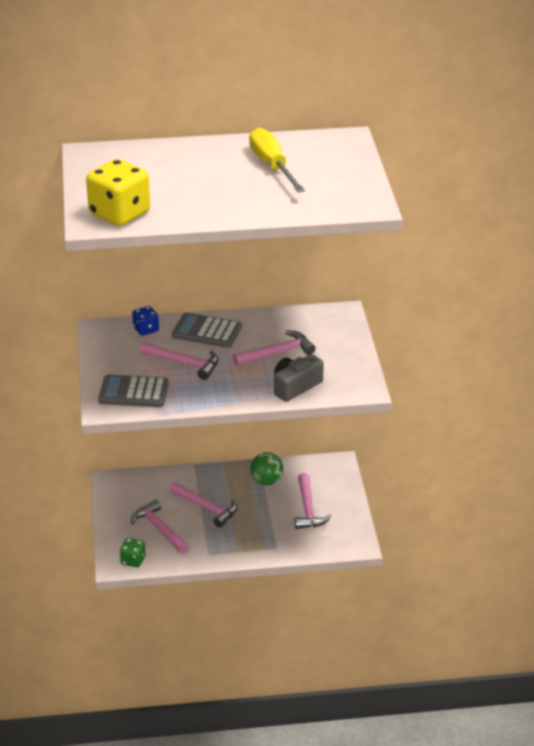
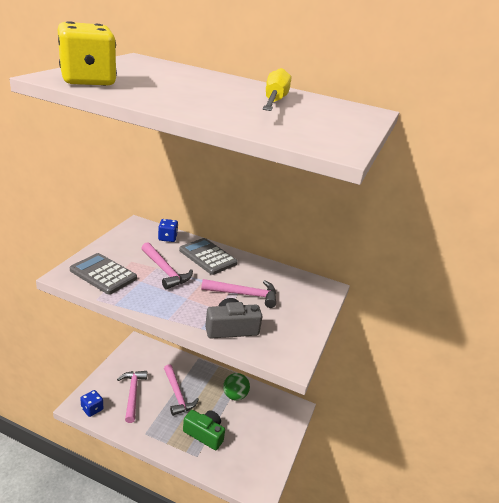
camera: 25 degrees right, 5 degrees down
(133, 560) = (92, 409): green dice -> blue dice
(267, 527) = (204, 434): none -> green camera
(308, 509) = (246, 434): pink hammer -> none

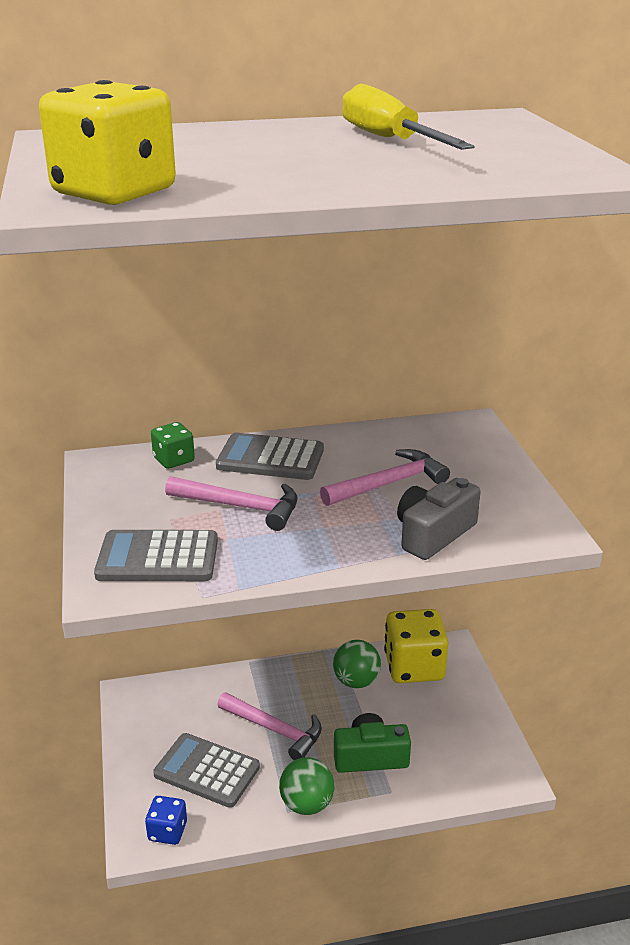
camera: 30 degrees left, 0 degrees up
(132, 394) = (207, 771): pink hammer -> grey calculator
(156, 436) = (306, 804): none -> green ball
(167, 238) = (174, 460): blue dice -> green dice
(269, 406) = (414, 667): none -> yellow dice

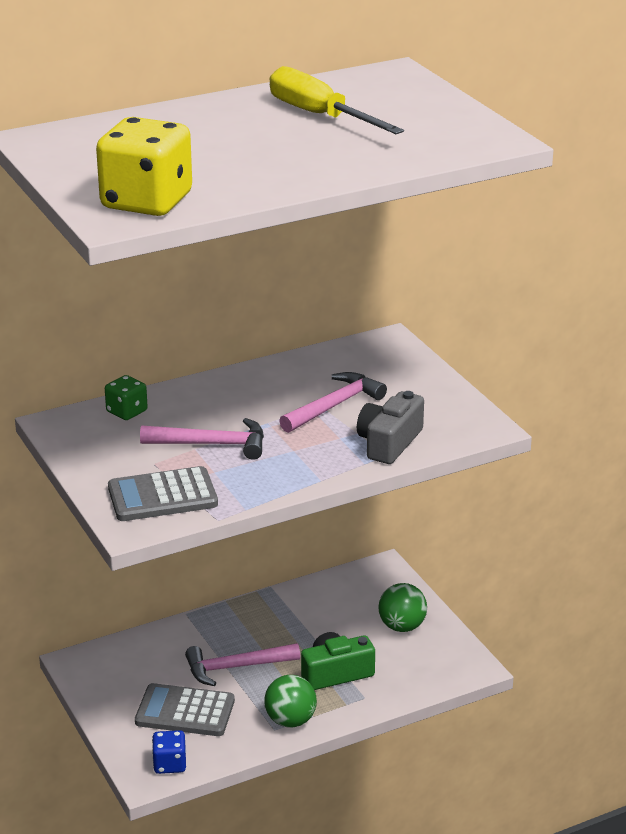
camera: 15 degrees left, 0 degrees up
(270, 458) = (216, 398): grey calculator -> none
(274, 730) = (236, 667): pink hammer -> pink hammer turned 150 degrees clockwise
(356, 681) = (300, 613): green ball -> green ball (402, 626)
(414, 667) = (352, 591): yellow dice -> none

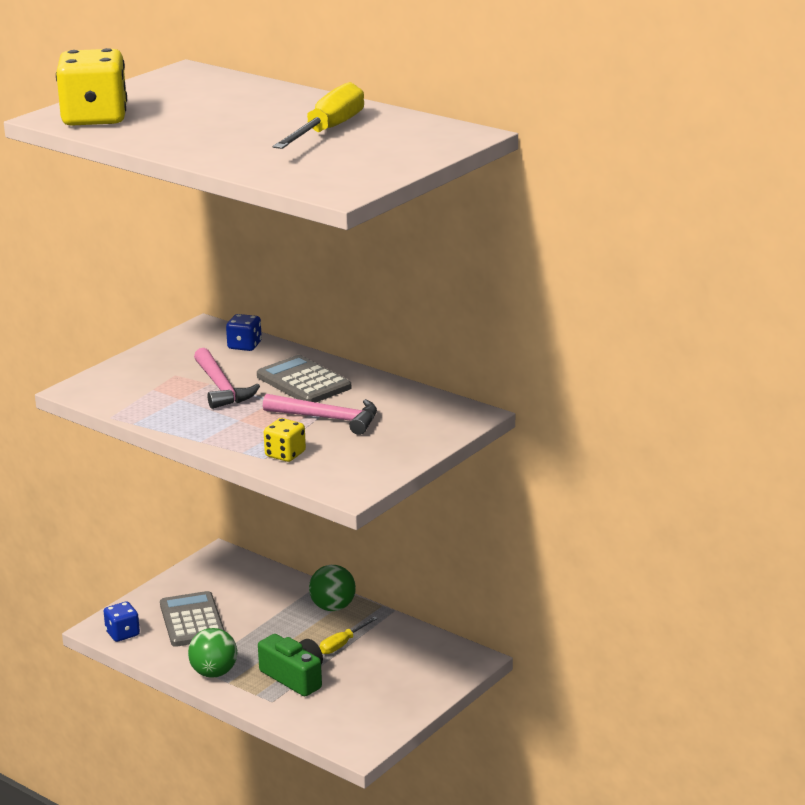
camera: 65 degrees right, 5 degrees down
(127, 411) = (244, 346): green dice -> blue dice
(162, 496) = (128, 389): grey calculator -> grey calculator (303, 382)
(236, 667) = (266, 627): pink hammer -> none
(303, 631) = (342, 644): none -> yellow screwdriver
(389, 443) = (285, 454): grey camera -> yellow dice
(402, 626) = (390, 693): green ball -> green ball (333, 607)

